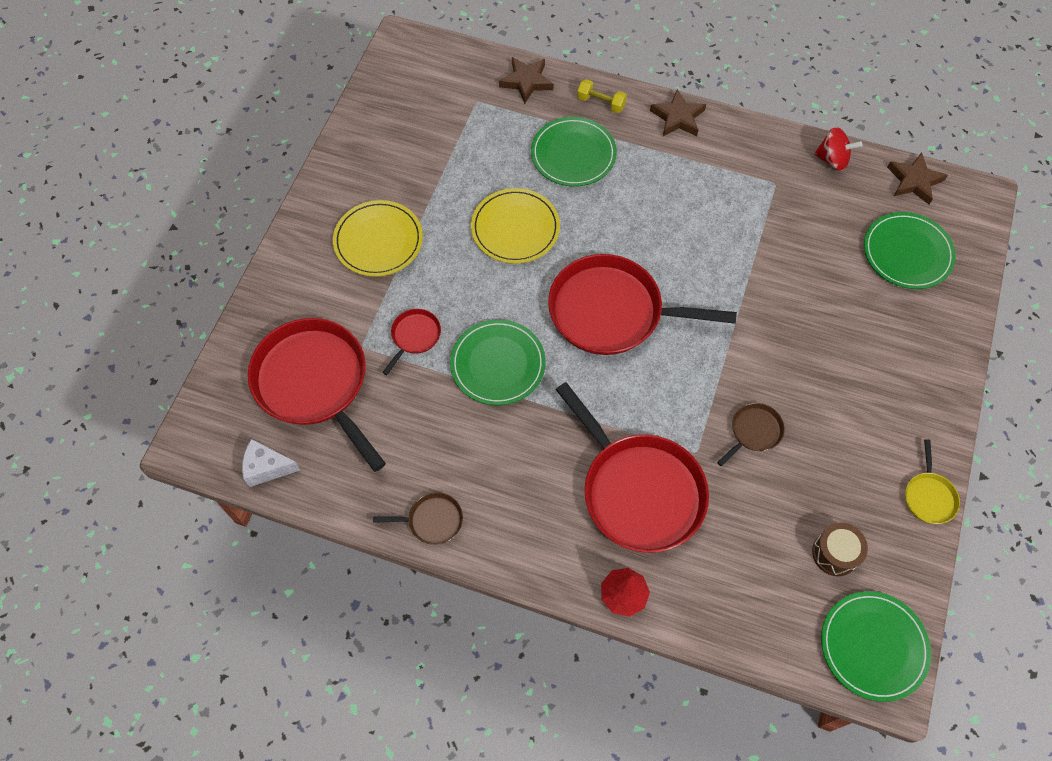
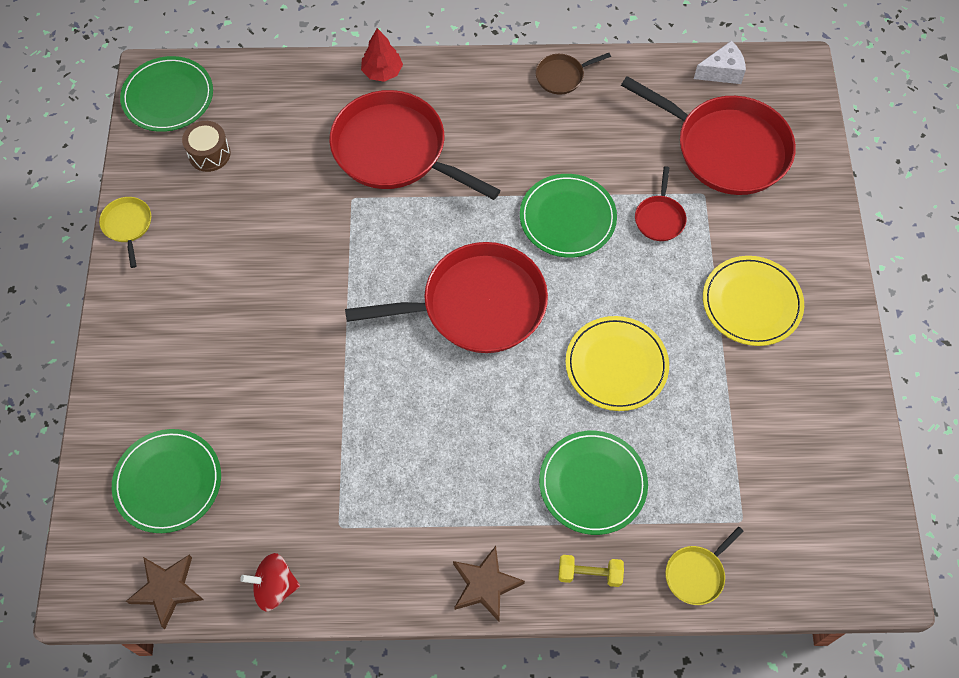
camera: 160 degrees right, 0 degrees up
(526, 81) = (696, 574): brown star -> yellow pan
(754, 431) = (302, 232): brown pan -> none

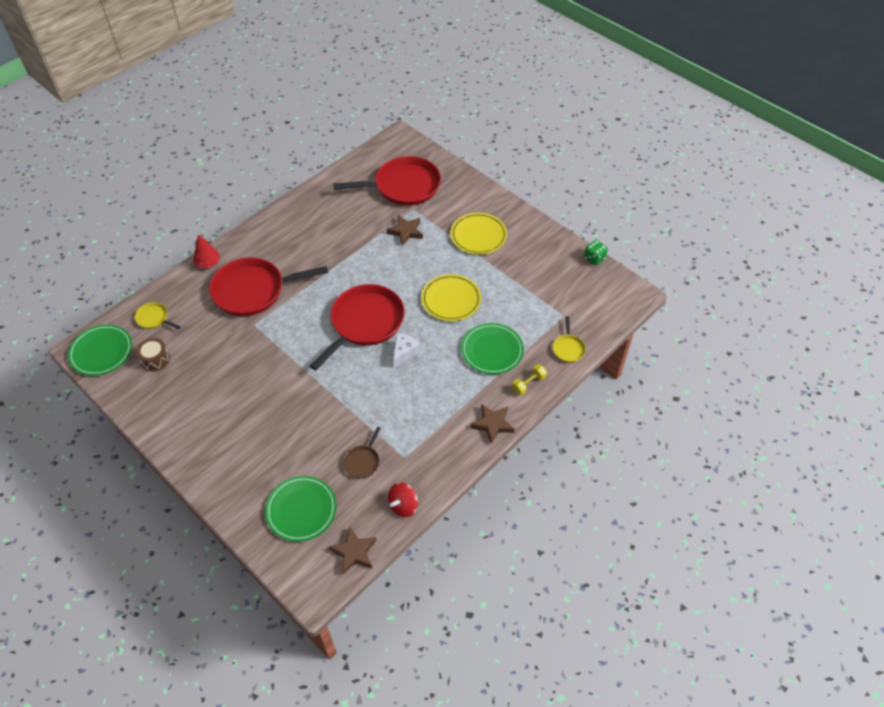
camera: 45 degrees left, 10 degrees down
(128, 225) = (147, 422): yellow pan -> yellow pan (154, 318)
(562, 76) = (299, 207): brown pan -> brown pan (362, 462)
(567, 218) = (366, 260): green plate -> none
(659, 218) = (406, 232): red pan -> brown star
(722, 72) = (368, 159): white cheese -> white cheese (404, 353)
(882, 475) = (594, 258): none -> green dice

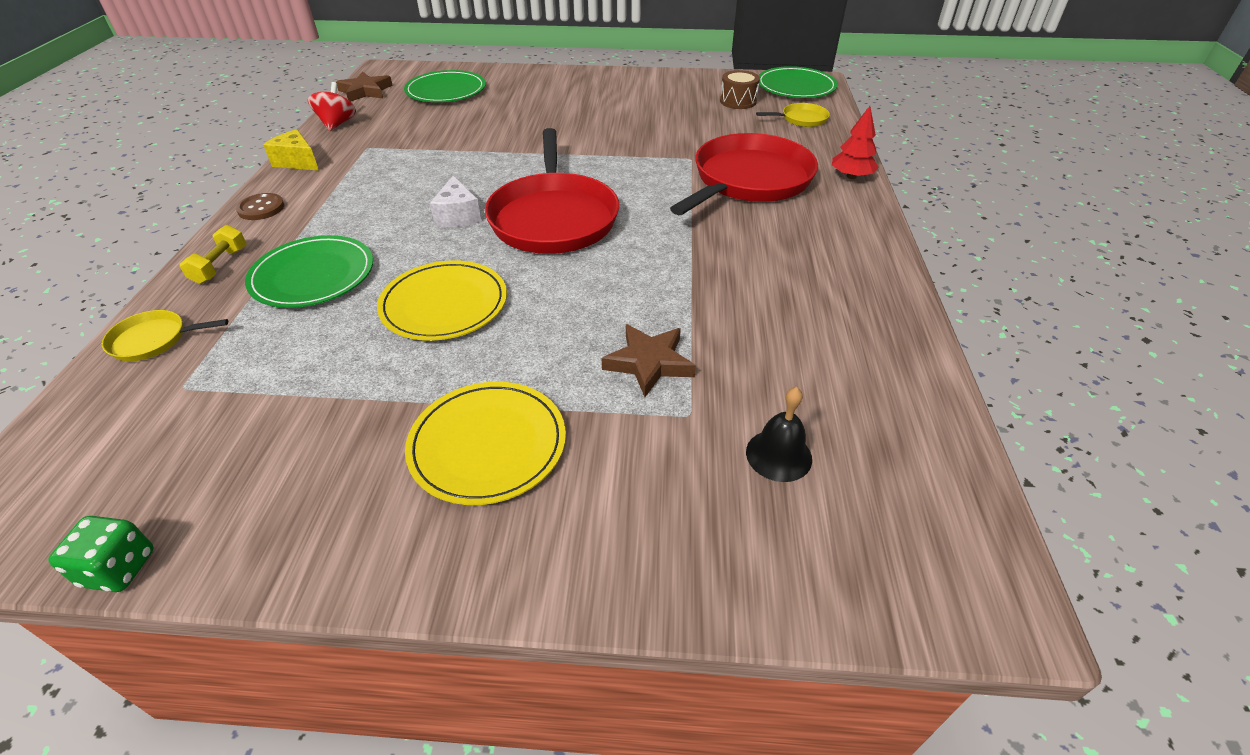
camera: 140 degrees right, 10 degrees down
(362, 462) = (414, 129): brown pan -> none
(404, 186) = (778, 455): red pan -> black bell
(452, 466) = (297, 162): none -> yellow cheese
(492, 424) = (261, 208): brown star -> brown button
(568, 348) = (153, 340): yellow pan -> yellow pan turned 60 degrees counterclockwise

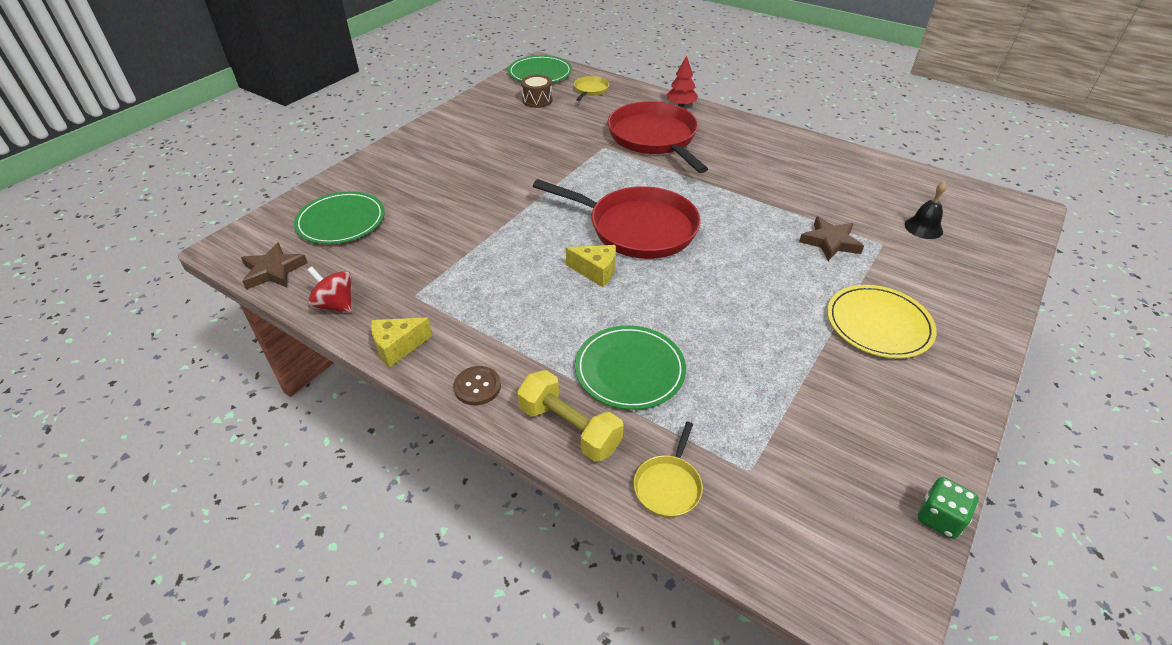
camera: 60 degrees left, 0 degrees up
(220, 266) = (569, 428): yellow dumbbell -> yellow dumbbell, size x1.59
(444, 304) = (718, 307): yellow plate -> none
(458, 216) = (596, 271): white cheese -> yellow cheese

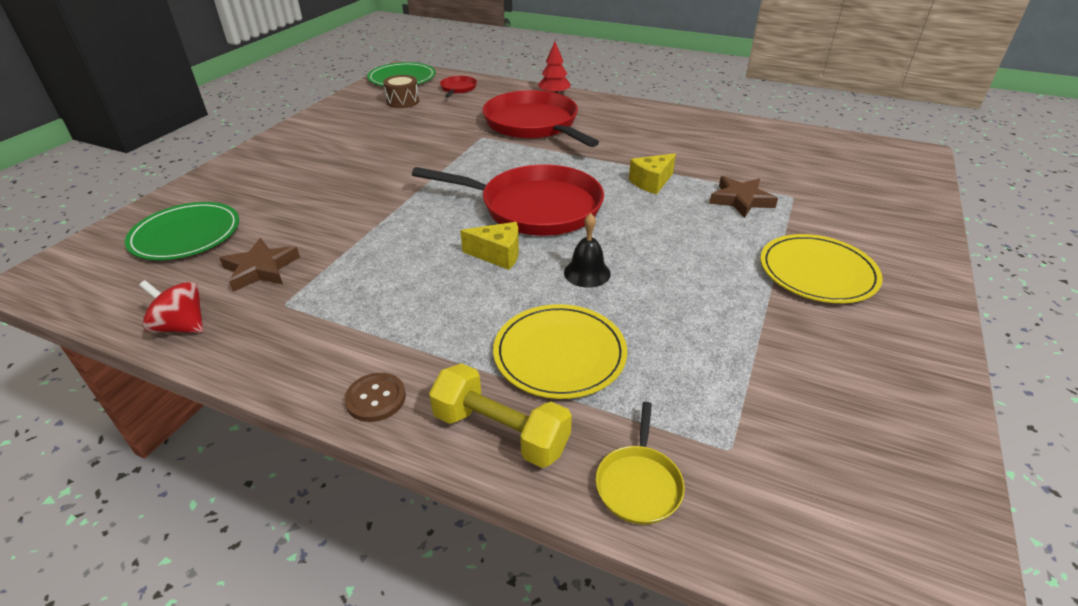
camera: 10 degrees left, 5 degrees down
(273, 271) = (98, 297): brown star -> brown star (261, 269)
(398, 347) = (267, 365): yellow cheese -> yellow cheese (651, 182)
(590, 90) = (458, 89): yellow pan -> red pan
(630, 370) = (559, 354): green plate -> yellow plate
(923, 228) = (827, 178): black bell -> black bell (587, 273)
(939, 518) = (962, 471): green dice -> none

